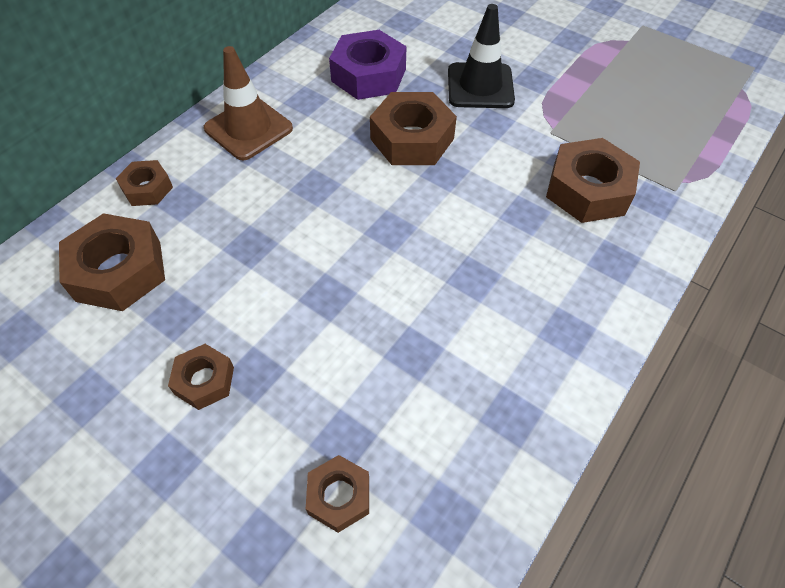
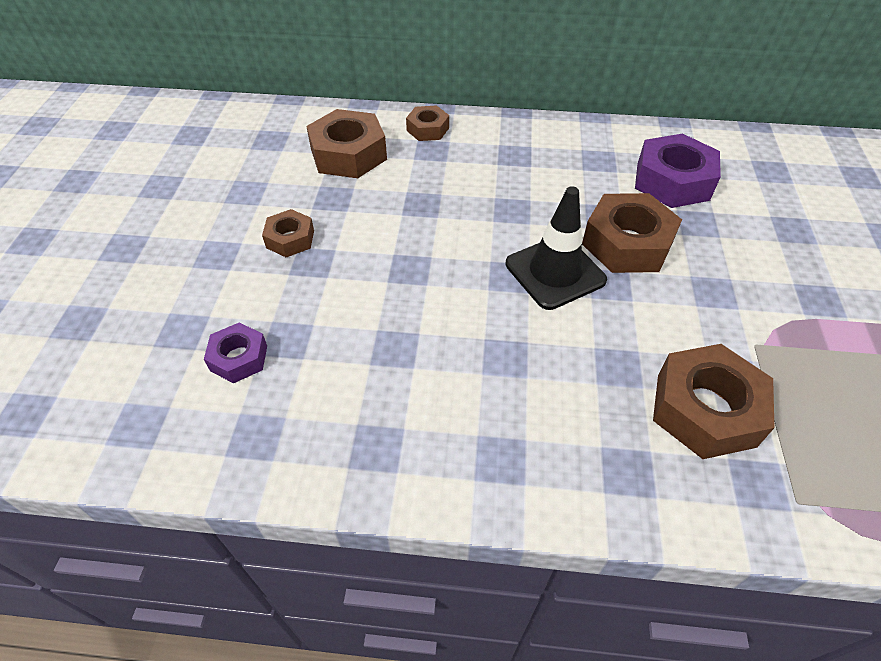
camera: 60 degrees right, 5 degrees down
(248, 128) = (533, 146): brown traffic cone -> none
(339, 496) = (239, 358): brown nut -> purple nut
(480, 86) = (753, 261): black traffic cone -> black traffic cone (555, 272)

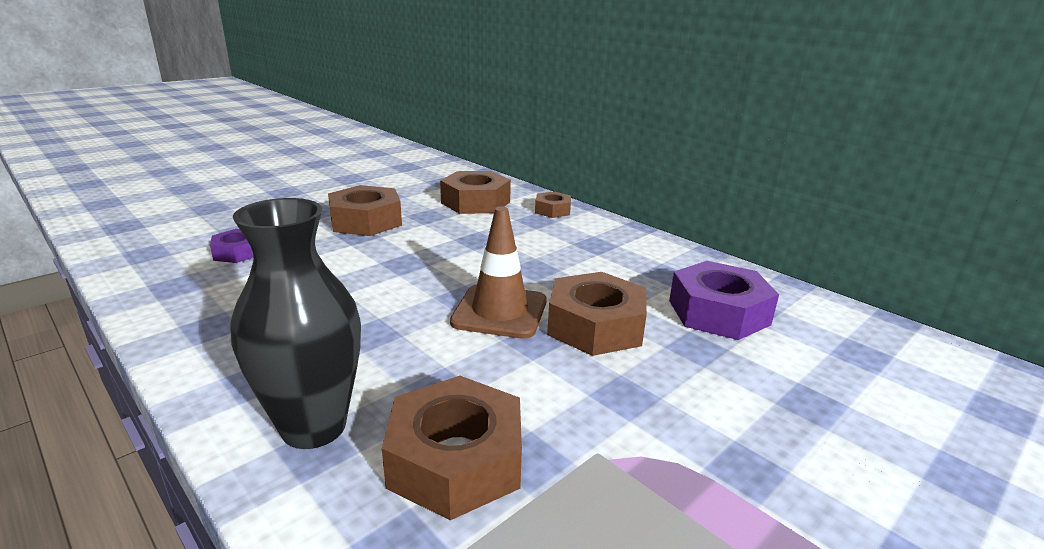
camera: 40 degrees right, 25 degrees down
(290, 239) = (366, 221): brown nut -> brown nut, size x1.78
(555, 272) = (500, 312): black traffic cone -> brown traffic cone
(601, 458) = (314, 427): none -> black vase

